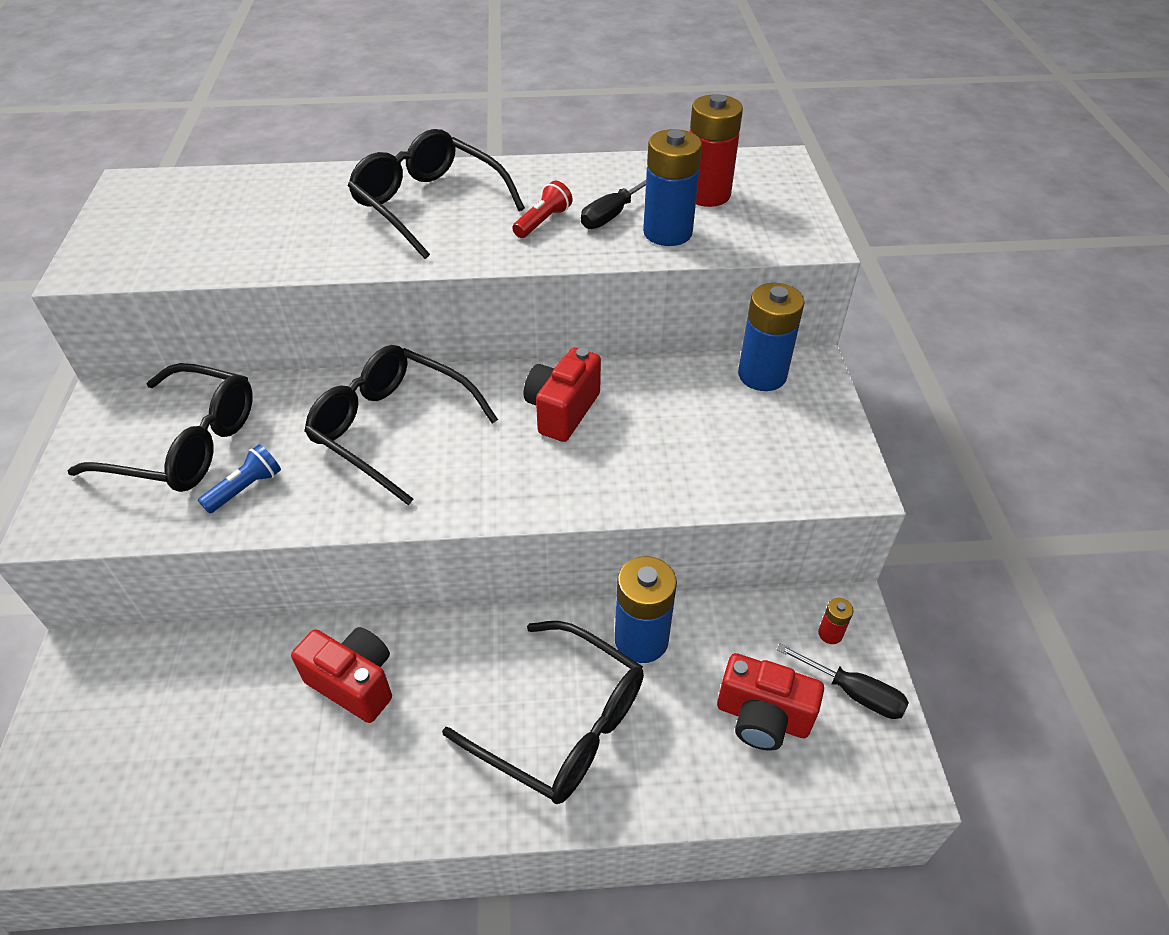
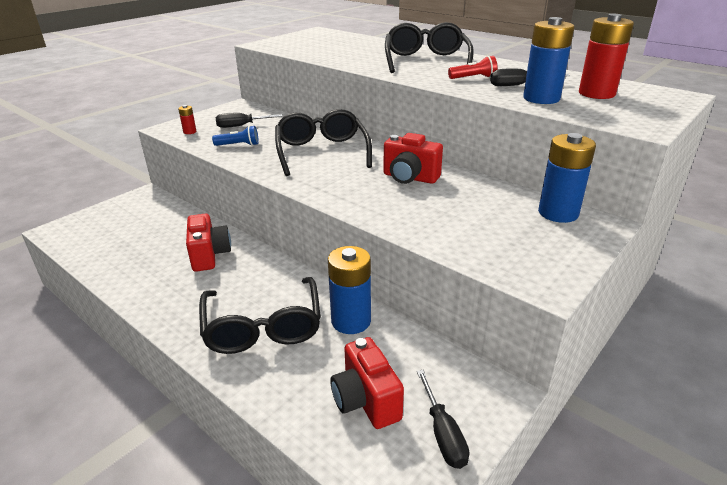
camera: 45 degrees right, 15 degrees down
(186, 444) = (242, 126): black glasses -> black screwdriver
(562, 411) = (410, 178): red camera -> red camera turned 135 degrees counterclockwise
(830, 634) = (470, 394): red battery -> red battery (189, 132)

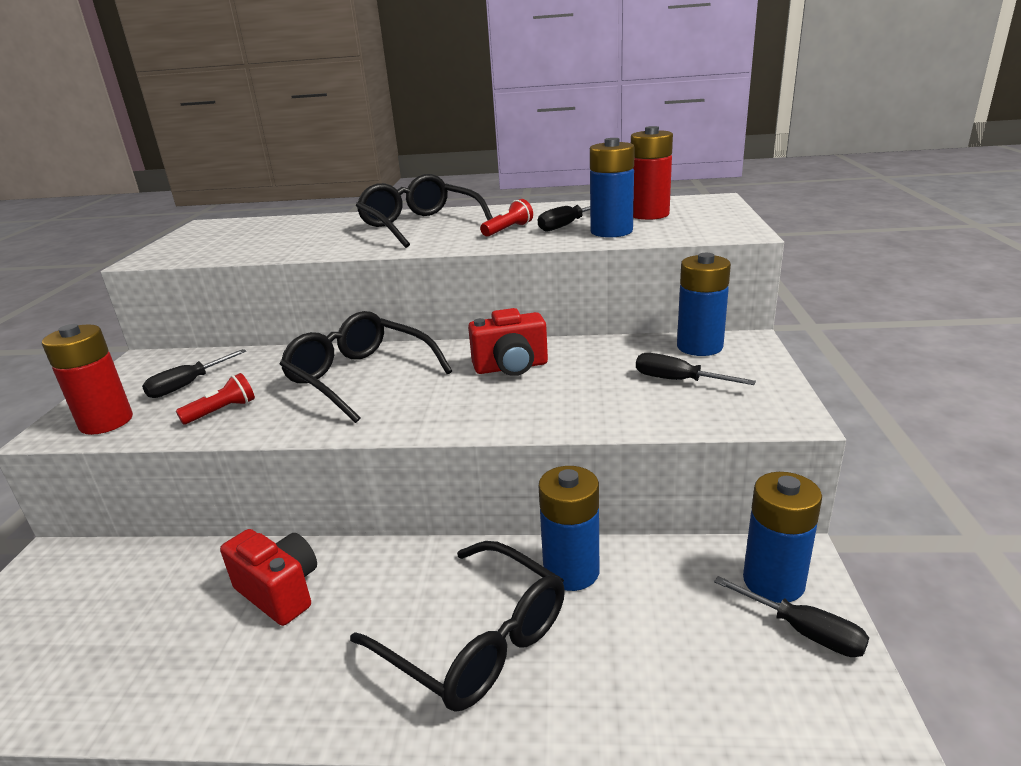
camera: 35 degrees left, 5 degrees down
(189, 132) = (106, 422): red battery -> red battery, size x2.21
(238, 145) = (222, 411): blue flashlight -> red flashlight
(366, 401) = (697, 649): red camera -> none
(463, 396) = (773, 582): none -> blue battery
(504, 229) = (678, 380): none -> black screwdriver

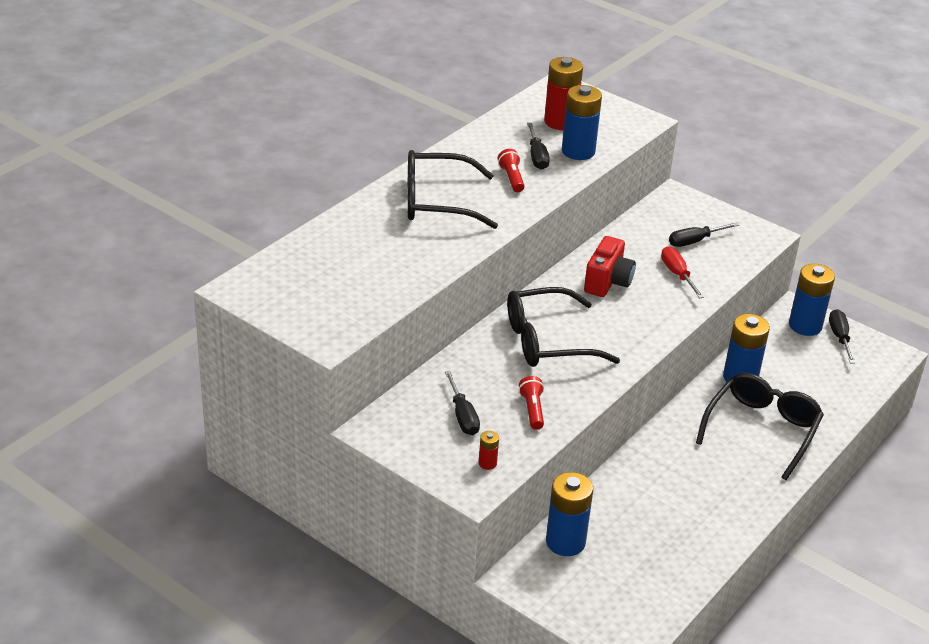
camera: 60 degrees left, 10 degrees up
(106, 422) = (487, 463): red battery -> red battery, size x0.45
(280, 592) = (658, 483): red camera -> none
(476, 641) = (762, 429): black glasses -> black glasses turned 45 degrees counterclockwise
(590, 395) = (677, 274): none -> red screwdriver
(699, 346) = (663, 212): blue battery -> blue battery (565, 542)
(803, 631) = (839, 338): black screwdriver -> black screwdriver turned 75 degrees counterclockwise

